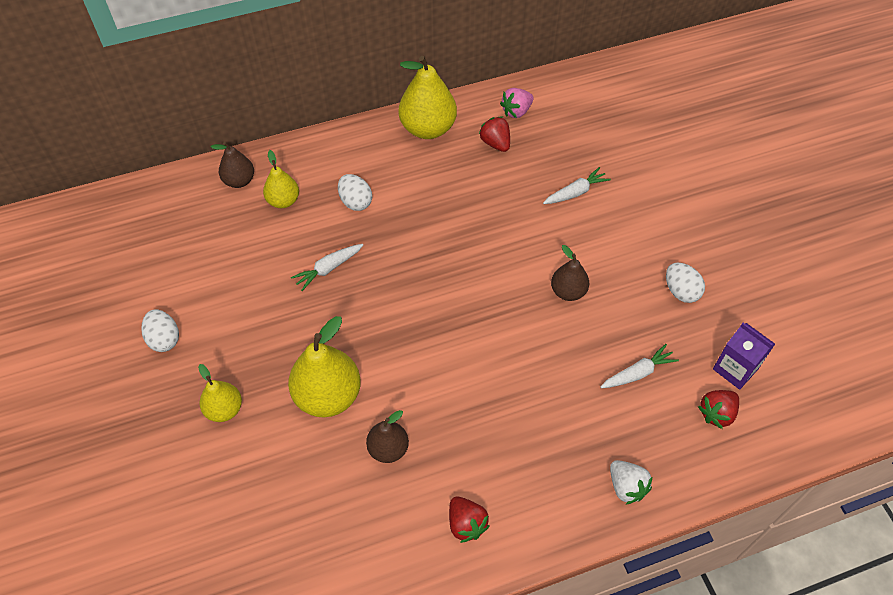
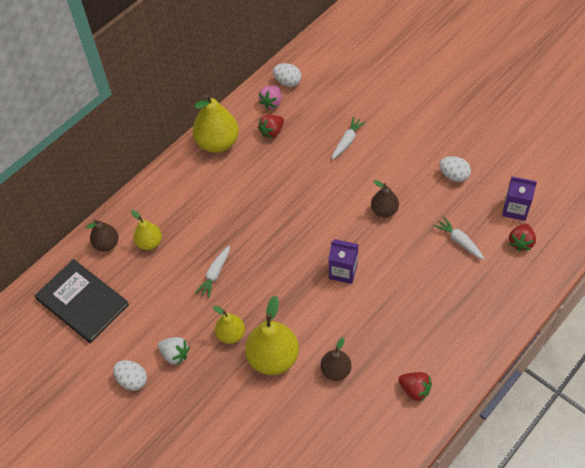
camera: 25 degrees left, 0 degrees up
(173, 229) = (82, 302): none -> black book
(224, 409) = (209, 404): yellow pear -> yellow pear (231, 334)
(355, 202) = (202, 219): white egg -> white egg (287, 82)
(473, 337) = (343, 271): none -> purple carton
(495, 143) = (272, 132): red strawberry -> red strawberry turned 75 degrees counterclockwise
(626, 487) = (495, 315): white strawberry -> white strawberry (175, 354)
(637, 373) = (459, 241): white carrot -> white carrot turned 75 degrees counterclockwise

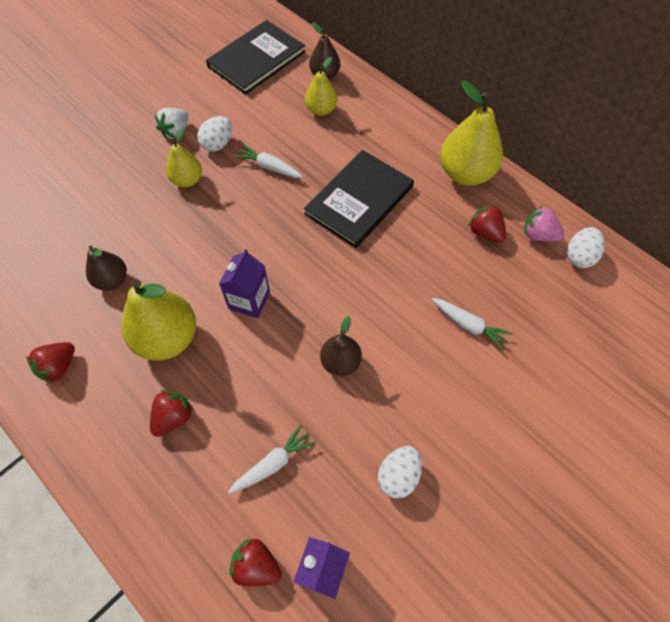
camera: 90 degrees right, 5 degrees up
(132, 380) = (157, 99): white egg -> white egg (218, 144)
(246, 209) = (359, 200): none -> black book
(273, 358) = (147, 218): yellow pear -> yellow pear (167, 338)
(439, 304) = (173, 417): none -> red strawberry

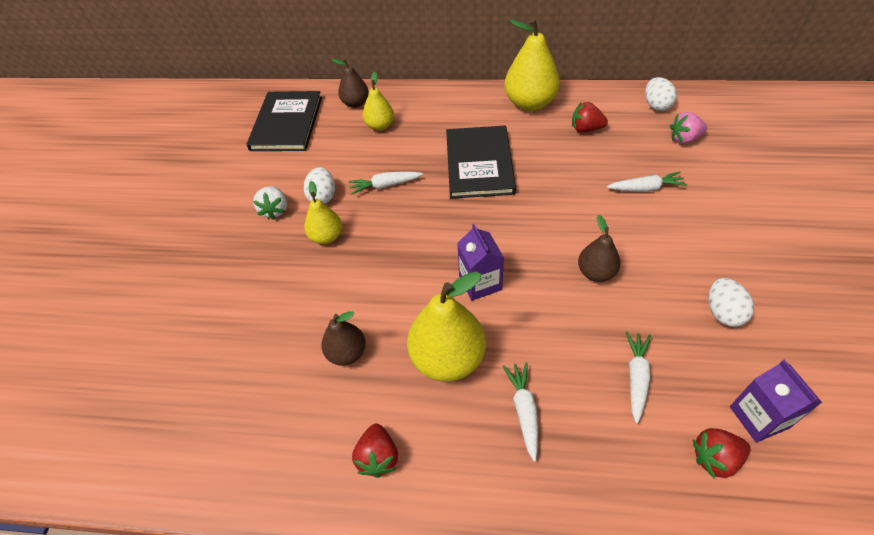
camera: 35 degrees left, 10 degrees down
(173, 417) = (524, 411): red strawberry -> white carrot
(538, 235) = (618, 109): pink strawberry -> pink strawberry (684, 139)

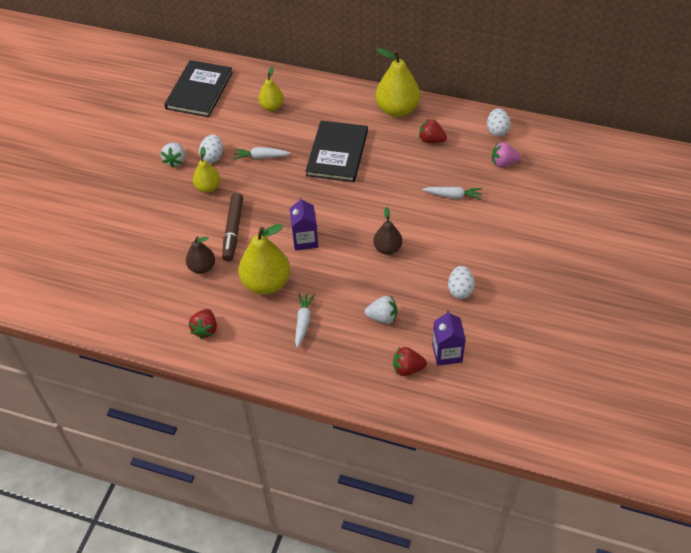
camera: 10 degrees right, 0 degrees up
(355, 103) = (258, 83): brown pear -> none
(377, 289) = (233, 231): none -> brown marker
(636, 378) = (382, 317): white carrot -> white strawberry

